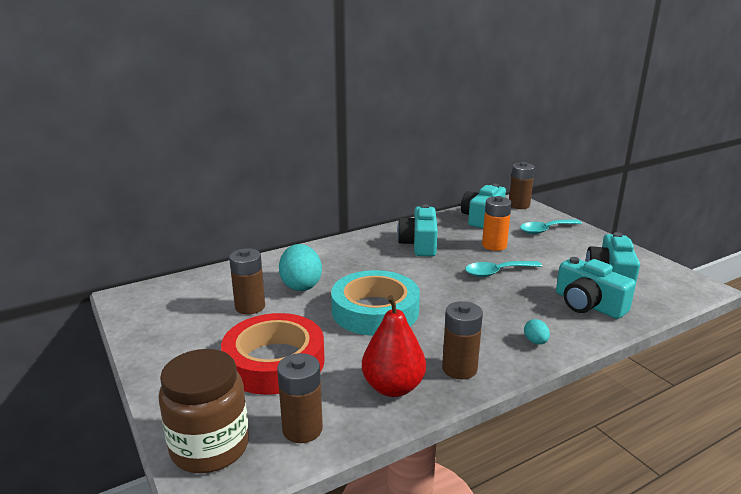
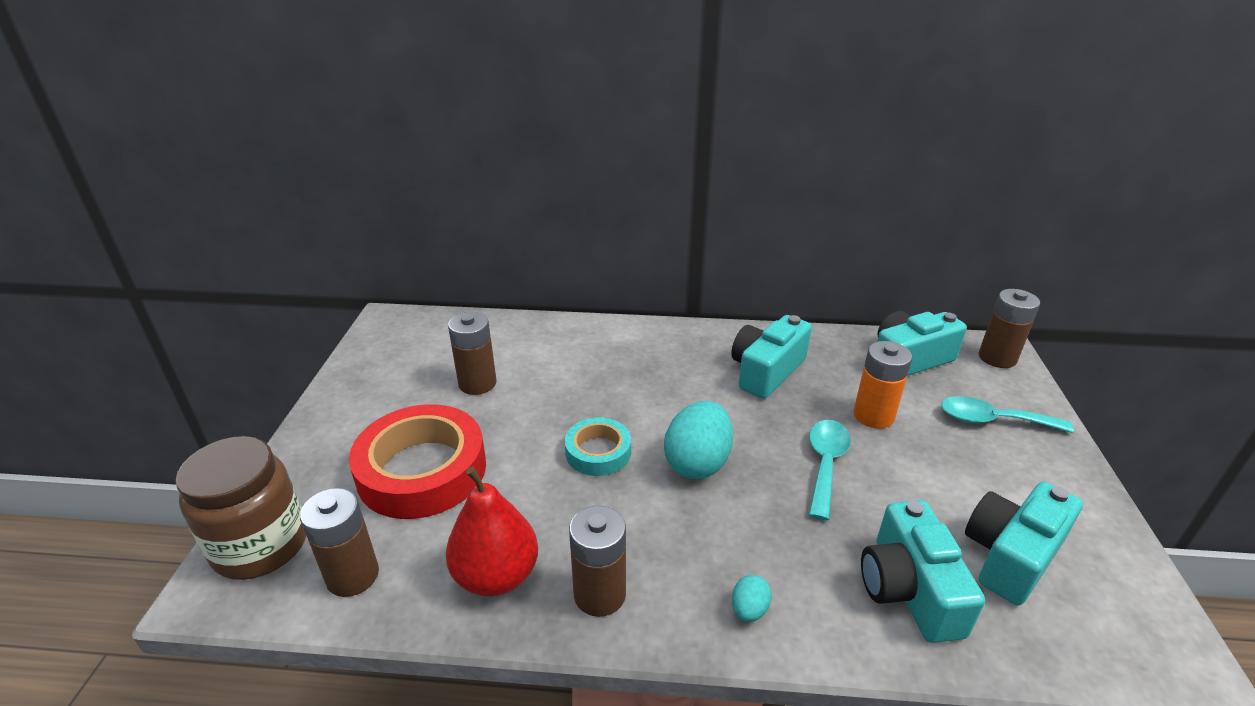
camera: 35 degrees right, 10 degrees up
(301, 285) = (558, 376): turquoise egg -> turquoise egg (697, 463)
(375, 311) = (598, 452): turquoise tape -> turquoise tape, size x0.54
(497, 272) = (825, 464): turquoise spoon -> turquoise spoon turned 90 degrees clockwise

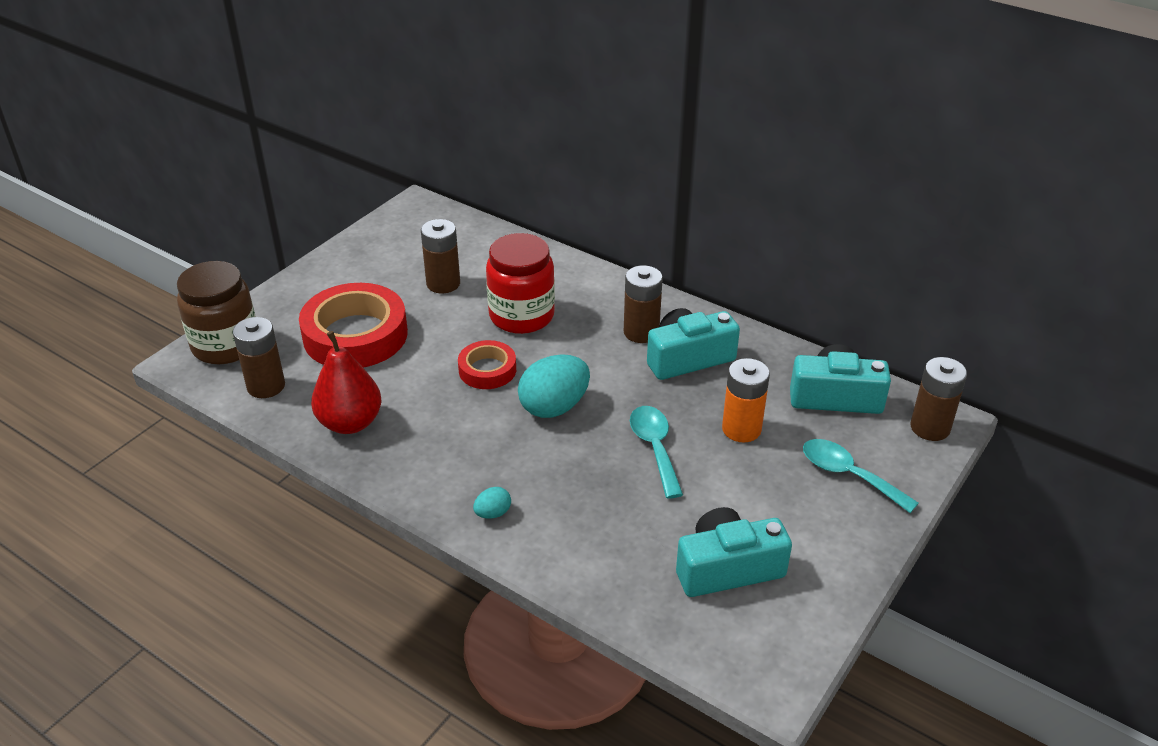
camera: 30 degrees right, 5 degrees up
(583, 387) = (521, 316): none -> red jar
(598, 452) = (487, 370): turquoise tape -> red tape
(599, 594) = (404, 462): brown battery -> brown battery (641, 332)
(825, 464) = (655, 448): turquoise spoon -> turquoise spoon turned 60 degrees counterclockwise
(908, 589) = (619, 552): turquoise camera -> none

